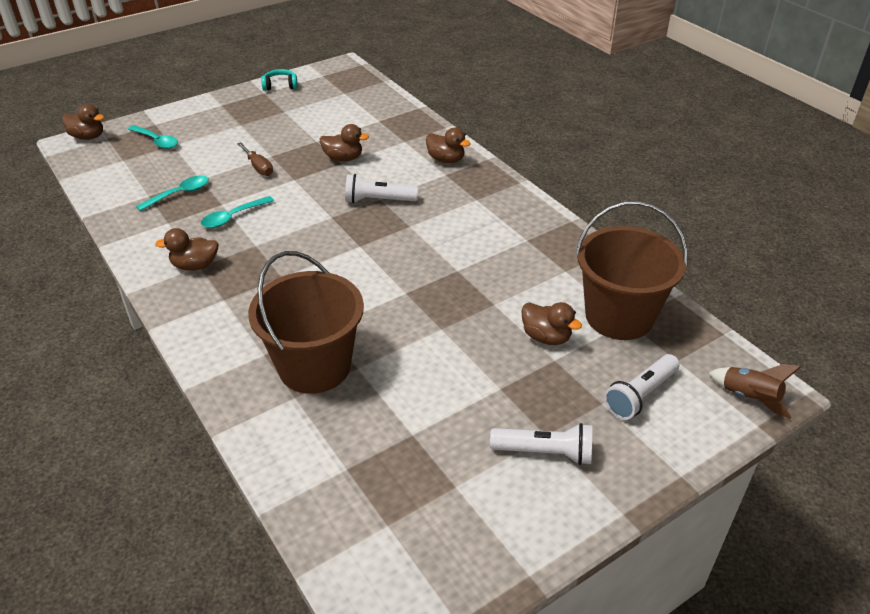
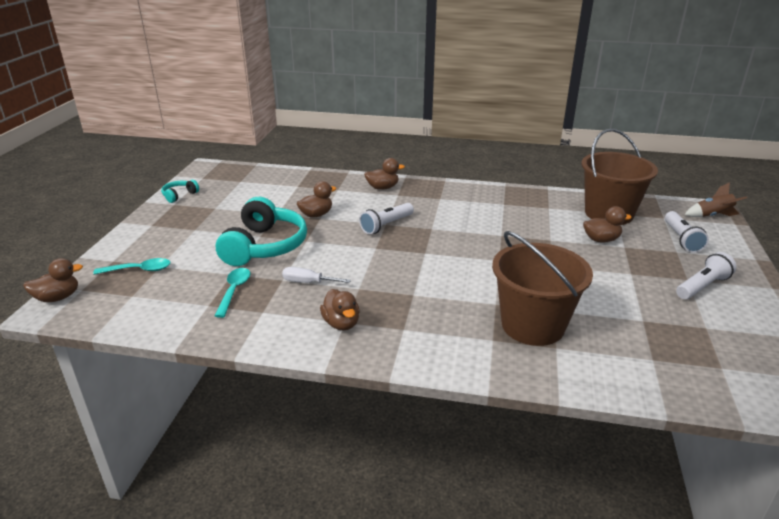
camera: 45 degrees left, 10 degrees down
(195, 266) = (341, 323): brown duck -> brown duck turned 60 degrees counterclockwise
(233, 217) = (308, 282): turquoise spoon -> white screwdriver
(258, 167) = (264, 246): brown screwdriver -> turquoise headphones

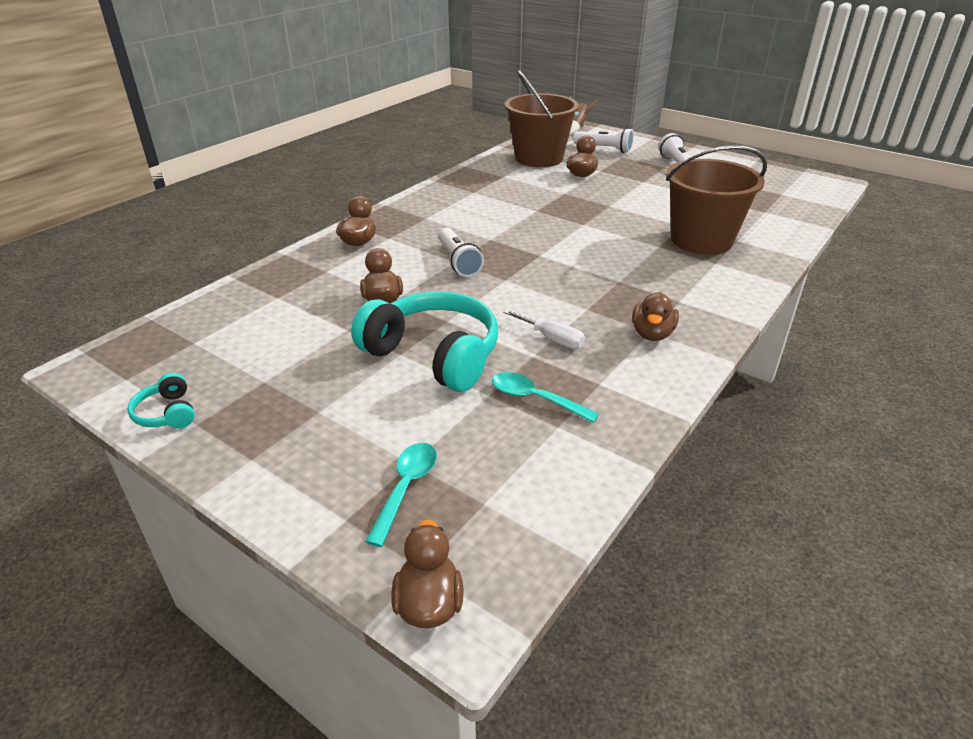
camera: 65 degrees left, 5 degrees up
(308, 282) = (551, 339): white screwdriver -> white screwdriver turned 90 degrees counterclockwise
(341, 323) = (652, 334): brown duck -> brown duck turned 105 degrees clockwise

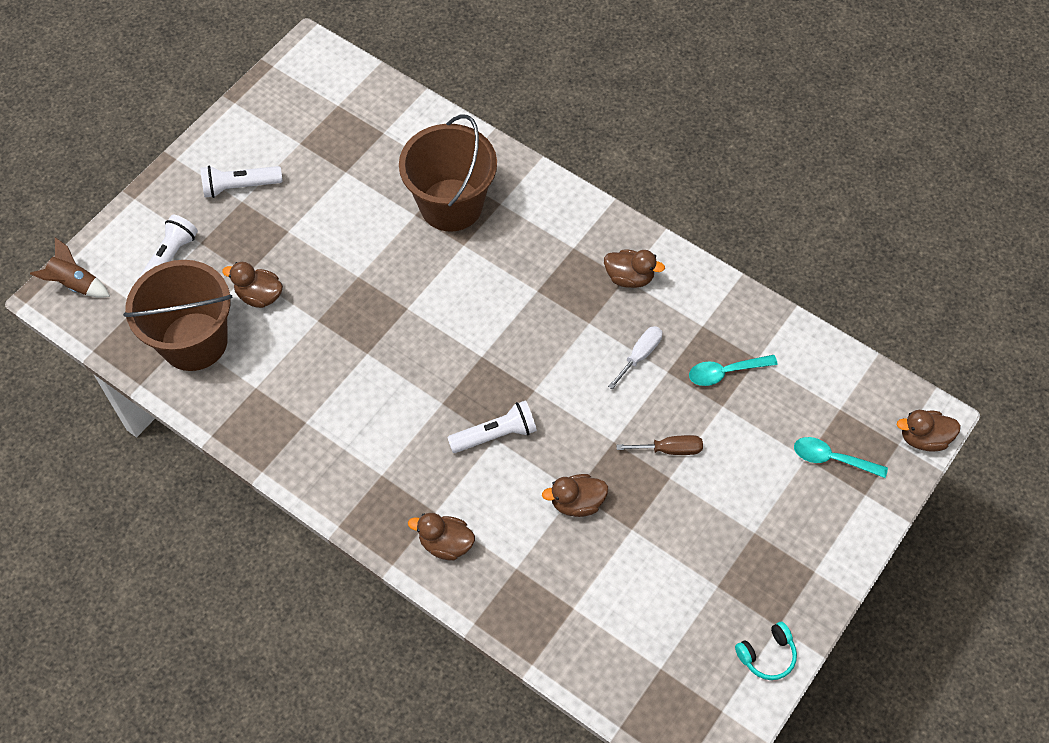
camera: 90 degrees left, 25 degrees up
(434, 355) = (670, 449): turquoise headphones -> brown screwdriver
(535, 399) = (725, 372): turquoise spoon -> turquoise spoon turned 45 degrees clockwise

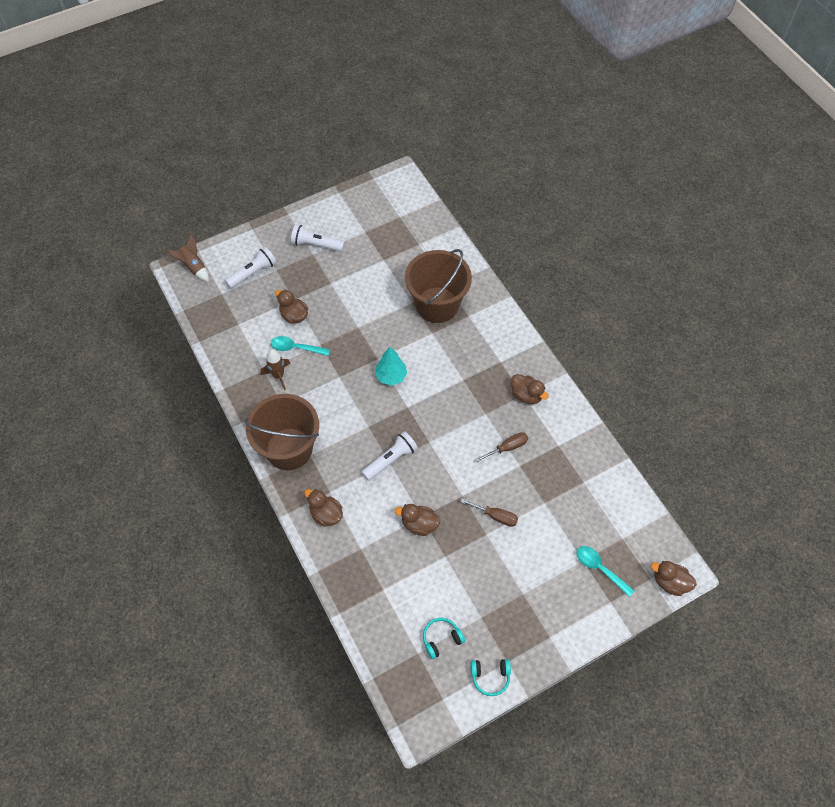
camera: 25 degrees right, 0 degrees up
(194, 341) = (242, 328): brown bucket -> brown bucket (289, 449)
(281, 386) = (278, 375): none -> brown rocket
(438, 324) = (391, 376): none -> turquoise tree
(495, 435) = (391, 460): white flashlight -> white flashlight turned 45 degrees counterclockwise
(640, 355) = (507, 447): white screwdriver -> brown screwdriver
(681, 636) = (441, 639): none -> turquoise headphones
(725, 372) = (557, 482): turquoise spoon -> turquoise spoon (296, 348)

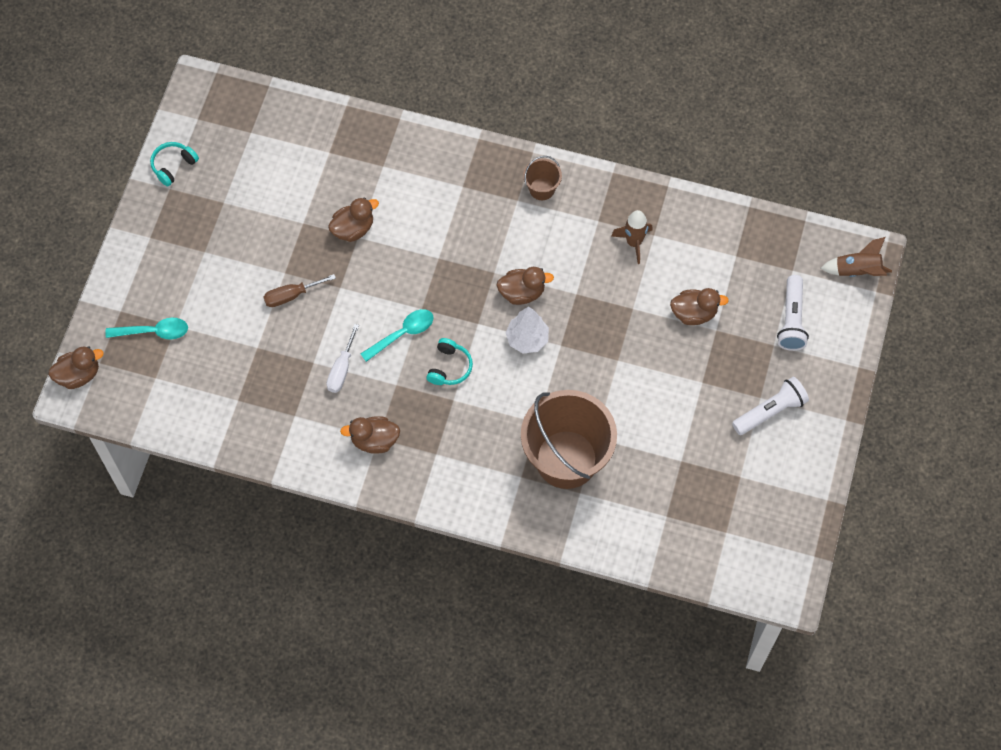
camera: 135 degrees right, 5 degrees up
(289, 449) = (542, 189): brown bucket -> brown bucket, size x0.43
(296, 348) = (651, 283): turquoise spoon -> turquoise spoon (402, 334)
(326, 514) = (444, 166): brown duck -> brown duck (522, 293)
(391, 376) = (527, 339): turquoise tree -> white tree
(391, 460) = (439, 261): white flashlight -> none
(441, 639) = (241, 158): turquoise headphones -> turquoise headphones (449, 367)
(507, 447) = (341, 369): brown screwdriver -> white screwdriver

